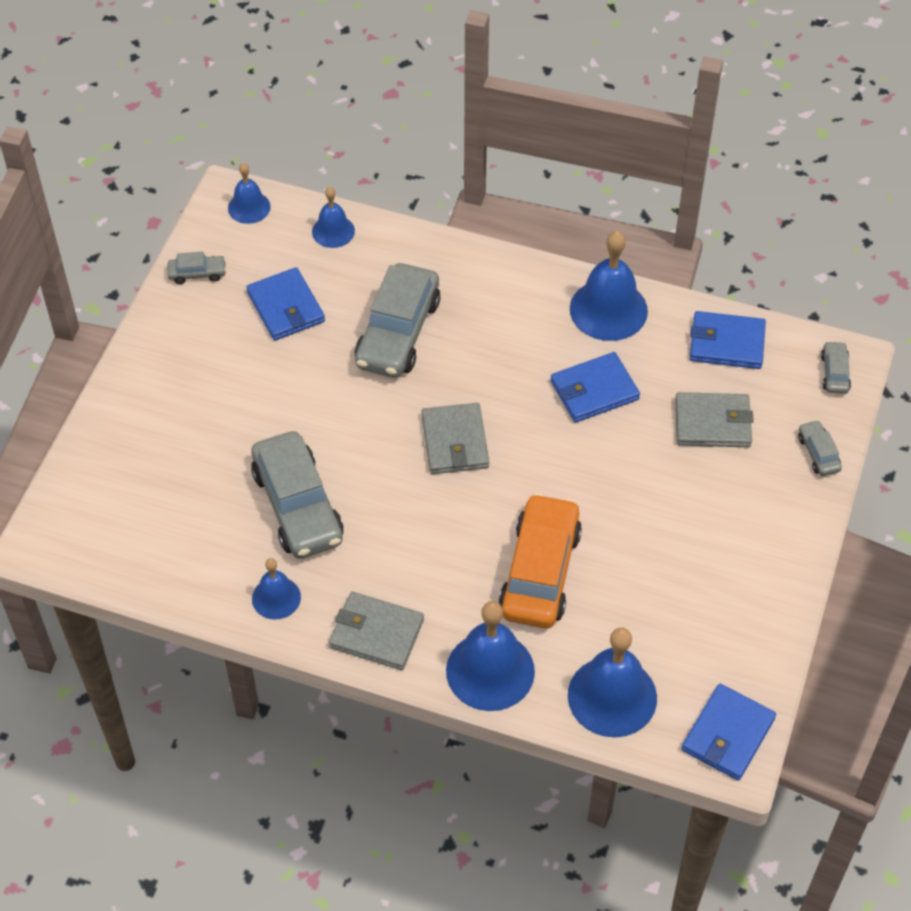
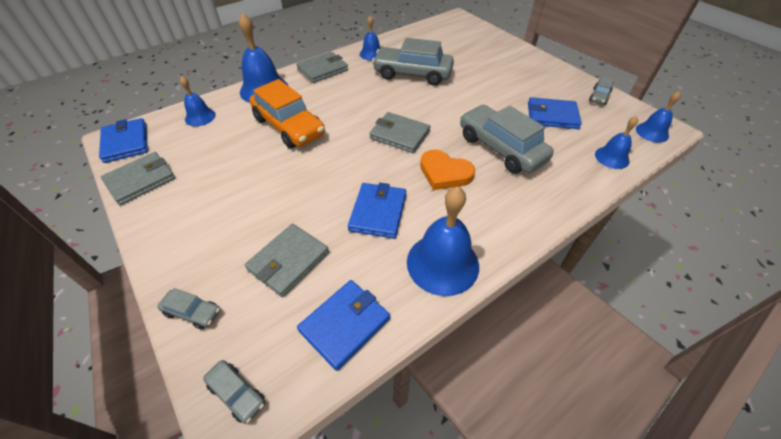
camera: 125 degrees right, 5 degrees down
(486, 364) = (444, 173): none -> orange heart
(612, 696) = (200, 117): blue bell -> blue bell, size x0.57
(756, 647) = (141, 180): none -> grey wallet

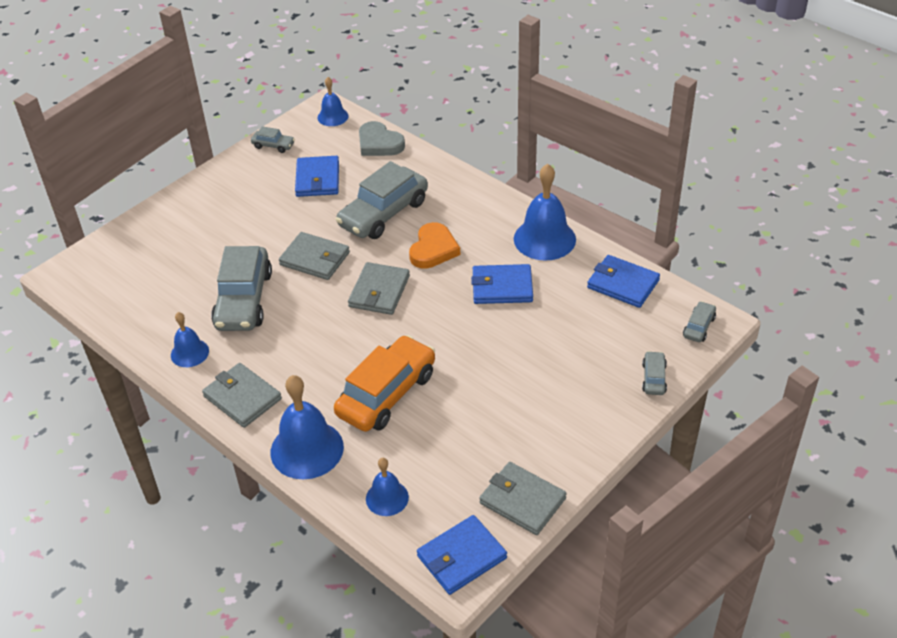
camera: 100 degrees left, 5 degrees down
(288, 261) = (580, 333): grey wallet -> grey wallet (315, 259)
(612, 157) = (379, 143): blue bell -> grey heart

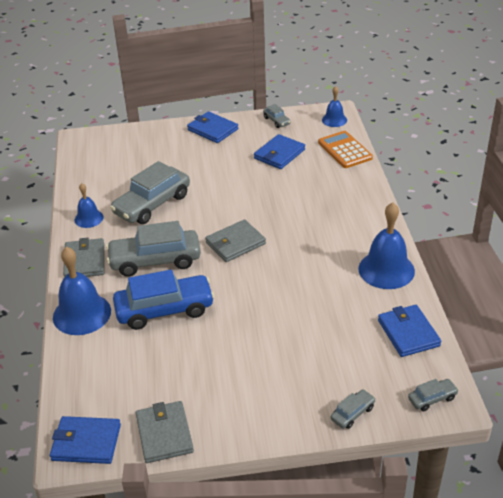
camera: 40 degrees right, 5 degrees down
(315, 259) = (220, 202): grey wallet -> none
(379, 143) = (345, 150): grey heart -> orange calculator
(383, 213) = (295, 196): grey car -> grey car (155, 260)
(387, 394) = (164, 310): orange car -> blue car
(387, 498) = (89, 374): blue bell -> none
(433, 249) = (301, 235): orange heart -> none
(502, 287) = (317, 285): blue wallet -> blue wallet (212, 129)

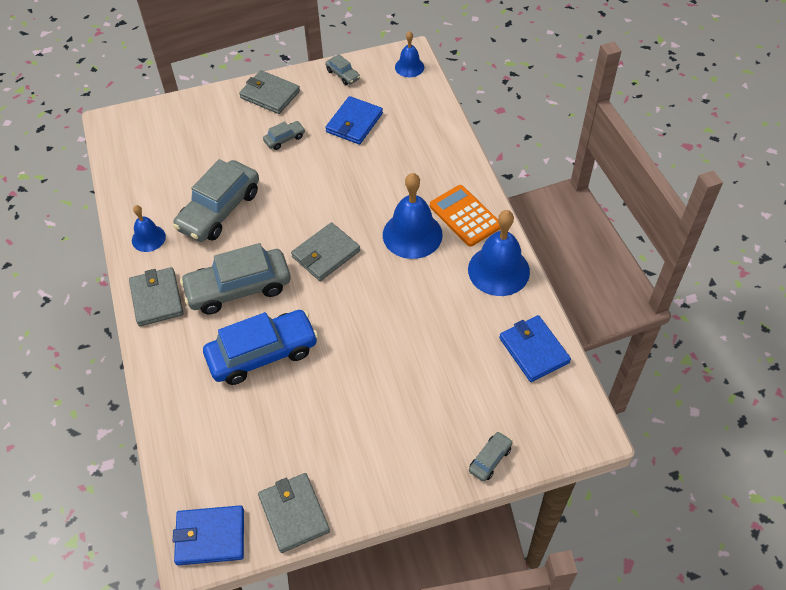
camera: 10 degrees left, 15 degrees up
(82, 314) = (169, 371): blue bell -> blue bell (412, 234)
(212, 129) = (270, 94): blue wallet -> grey wallet
(345, 150) = (428, 110): orange calculator -> orange calculator (465, 216)
(432, 398) = (570, 430): grey car -> grey car (284, 139)

